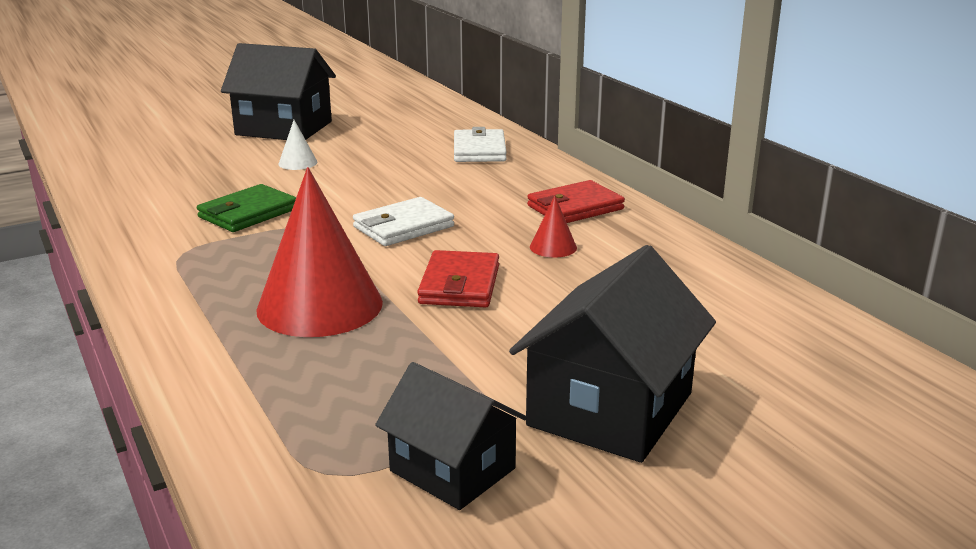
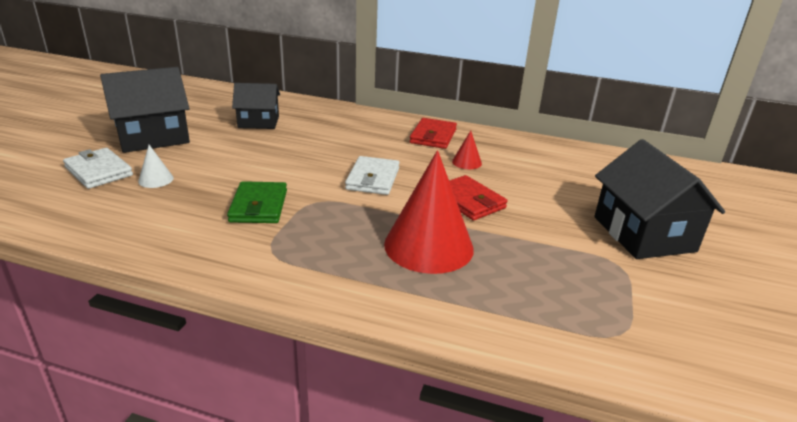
camera: 45 degrees left, 5 degrees up
(298, 163) = (218, 159): white cone -> white cone (156, 179)
(452, 470) = (656, 297): black house -> black house (258, 122)
(479, 150) = (317, 117): white wallet -> white wallet (98, 171)

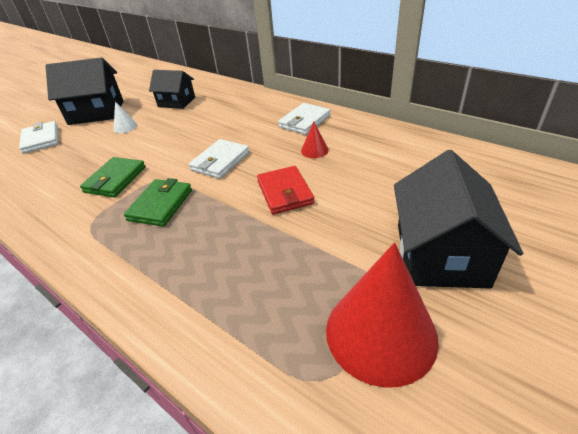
camera: 25 degrees right, 10 degrees up
(156, 179) = (69, 149): white cone -> white cone (125, 127)
(342, 225) = (160, 205): none -> green wallet
(428, 246) = (213, 237): red cone -> red cone (380, 333)
(433, 136) = (304, 121): red wallet -> white wallet

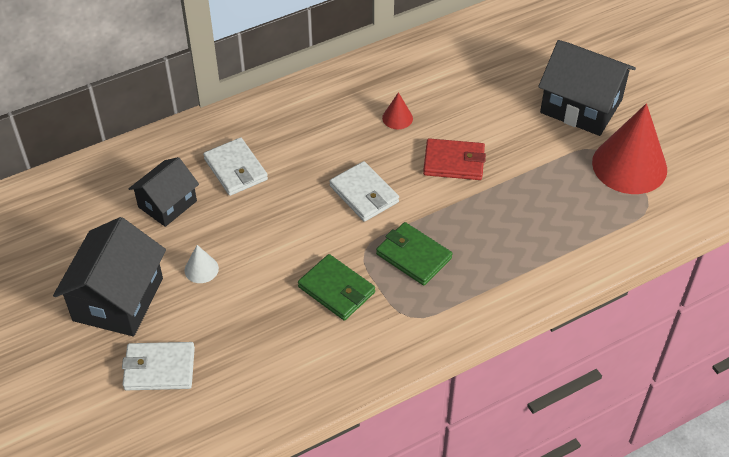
camera: 70 degrees left, 10 degrees up
(304, 121) = (331, 104): white wallet -> white wallet (236, 169)

